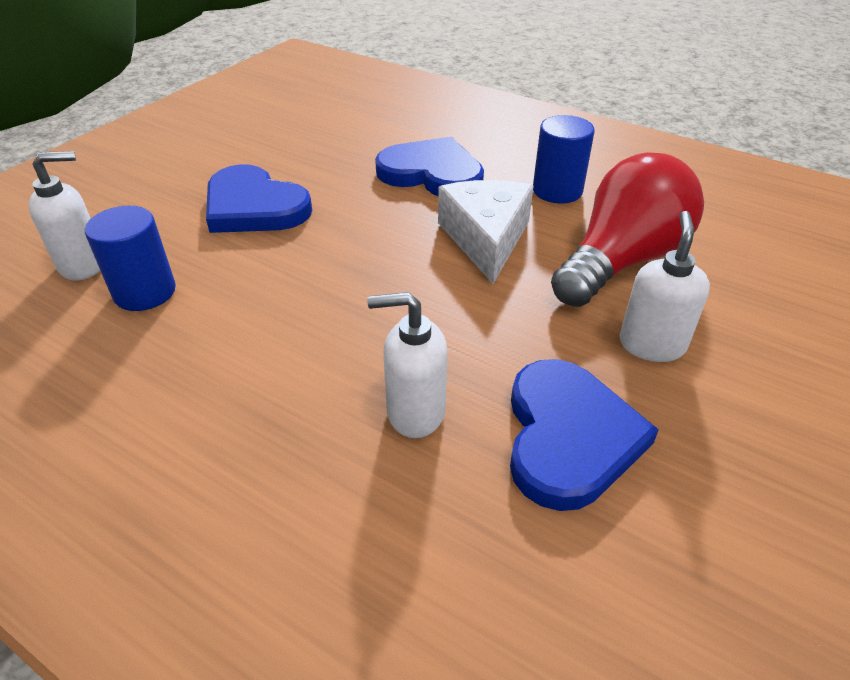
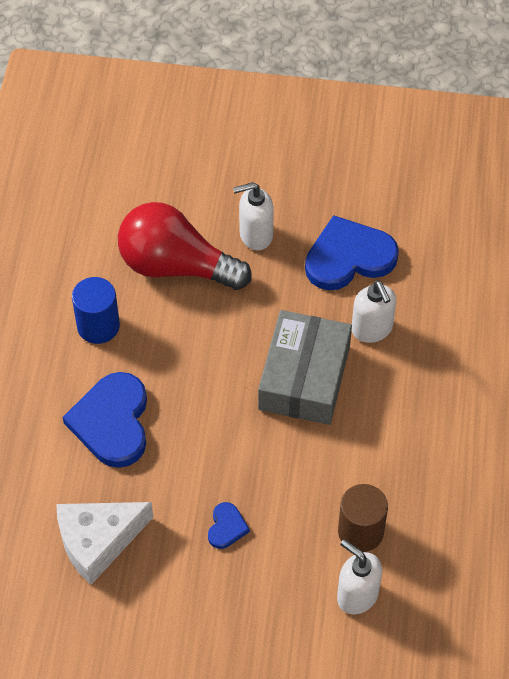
camera: 115 degrees left, 15 degrees up
(145, 292) = (360, 531): blue cylinder -> brown cylinder
(254, 206) = (226, 527): blue heart -> blue heart, size x0.46
(385, 315) = (304, 377): none -> grey box
(486, 238) = (189, 351): white cheese -> white cheese (98, 541)

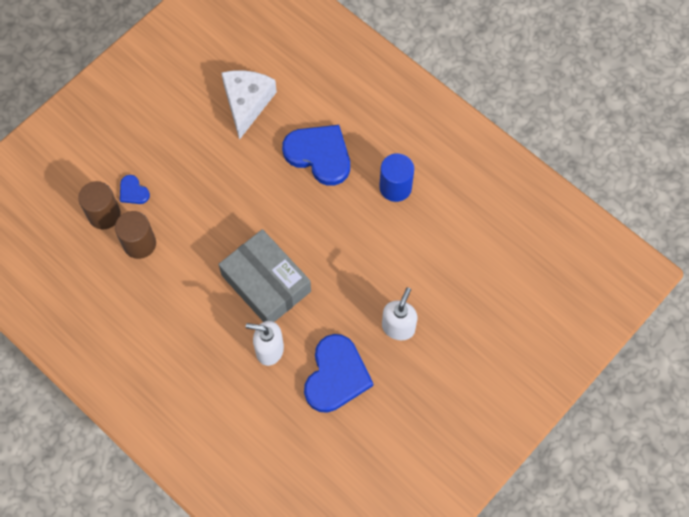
camera: 125 degrees right, 10 degrees up
(176, 266) = (409, 261): red light bulb -> none
(226, 527) = (201, 174): blue heart -> blue heart (133, 191)
(357, 595) = (104, 214): white soap dispenser -> brown cylinder

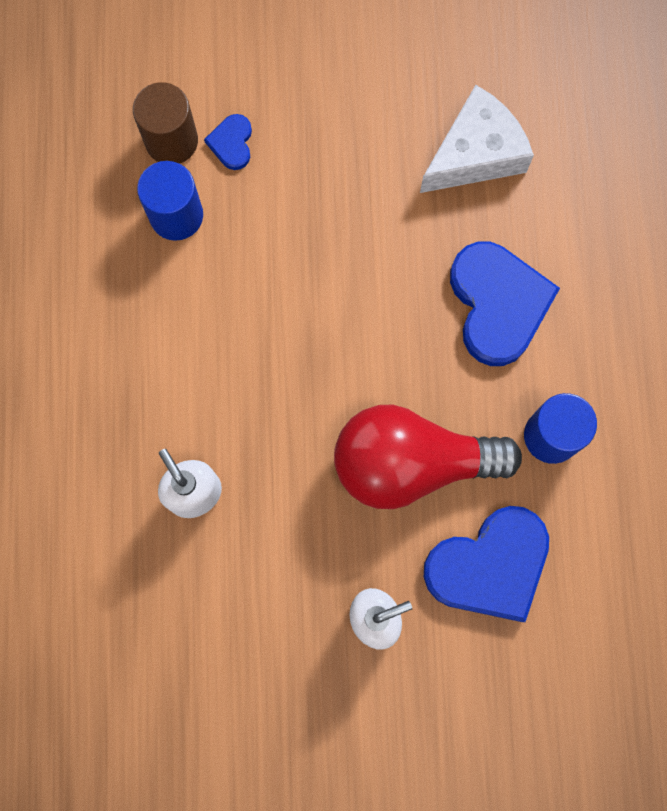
camera: 45 degrees right, 10 degrees up
(139, 243) = (176, 215): brown cylinder -> blue cylinder
(266, 283) = (272, 406): grey box -> none
(336, 375) = (240, 604): blue heart -> blue heart (489, 566)
(349, 251) = (411, 463): none -> red light bulb

